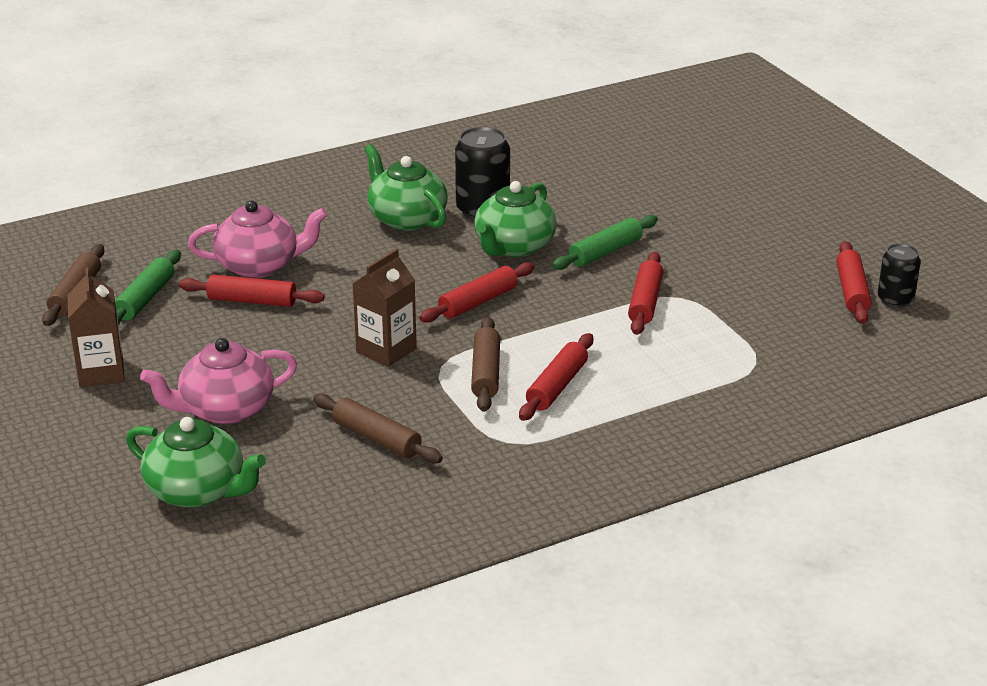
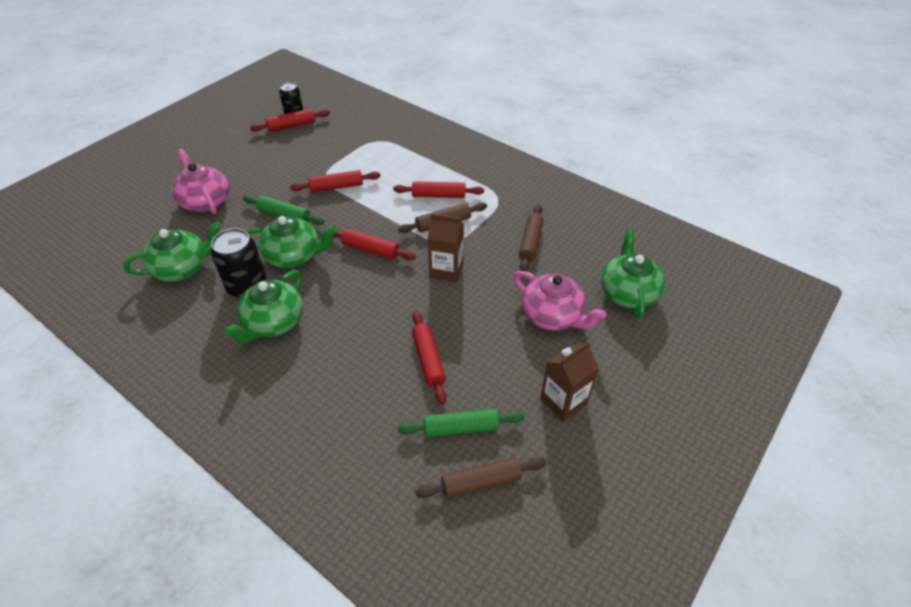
camera: 115 degrees left, 15 degrees up
(259, 265) = (379, 379): pink teapot -> pink teapot (205, 201)
(551, 176) = (182, 268): none -> green teapot

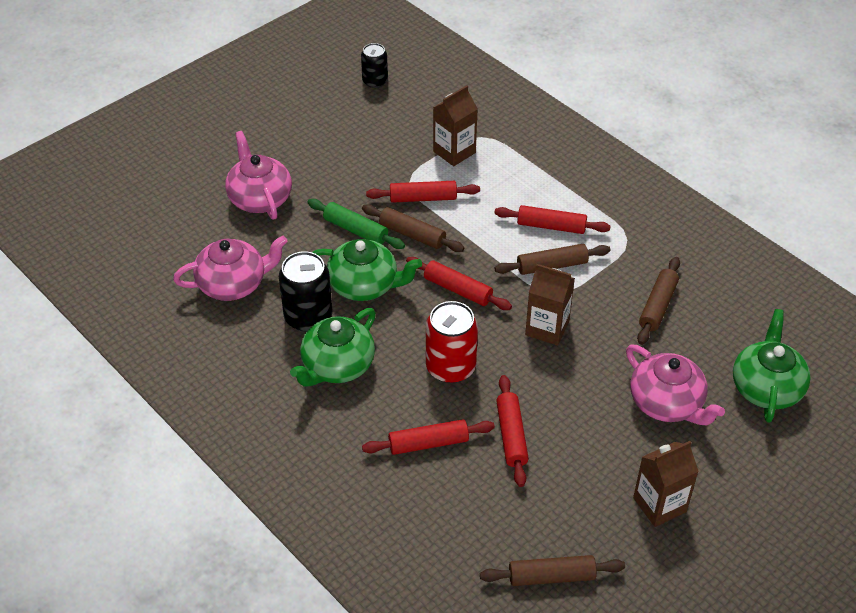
camera: 10 degrees right, 0 degrees up
(182, 268) = (233, 284): green teapot -> pink teapot
(291, 126) = (371, 101): red rolling pin -> red rolling pin (428, 443)
(330, 213) = (412, 234): none -> brown rolling pin
(358, 153) = (454, 152): none -> brown carton
(371, 311) = (450, 367): none -> red can
(461, 428) = (538, 516): green rolling pin -> none

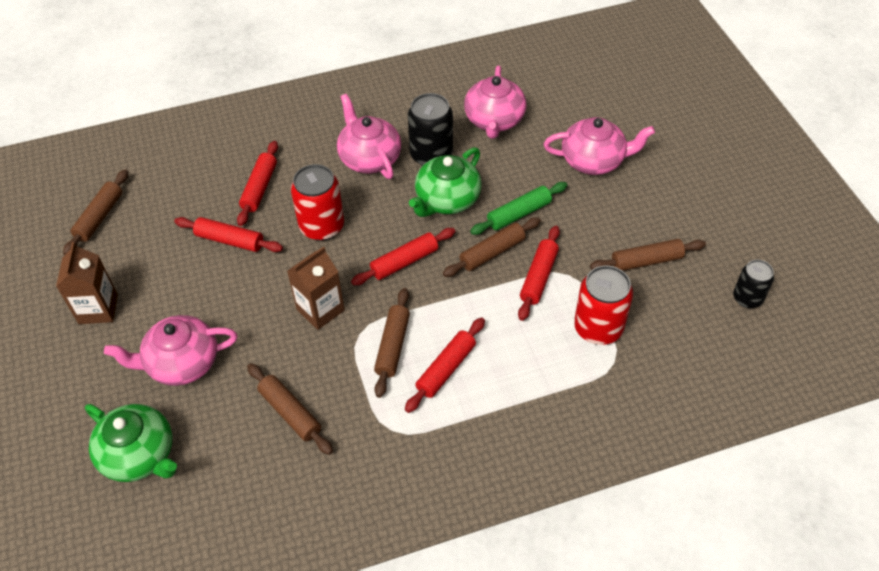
camera: 115 degrees right, 5 degrees up
(337, 366) = (369, 158): green teapot -> pink teapot
(367, 140) = (646, 261): none -> brown rolling pin
(454, 152) = (598, 328): brown carton -> red can

